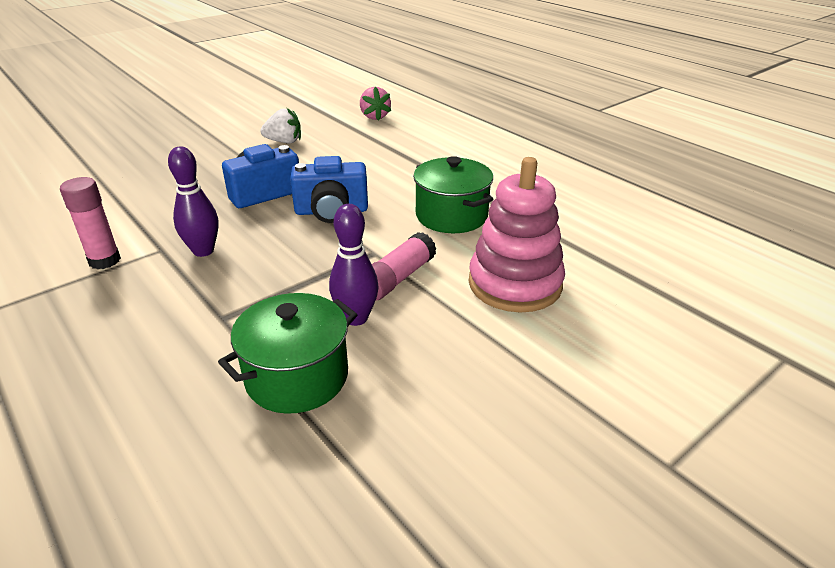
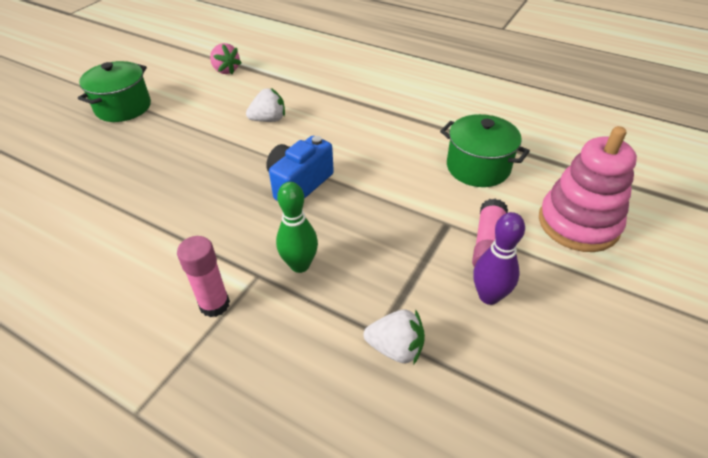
camera: 20 degrees left, 10 degrees up
(203, 251) = (300, 265): purple bowling pin -> green bowling pin
(225, 332) = (395, 348): none -> white strawberry
(297, 377) = (492, 372): green pot -> green pot (123, 107)
(331, 211) = (377, 188): blue camera -> none
(374, 116) = (327, 73): pink strawberry -> pink strawberry (226, 70)

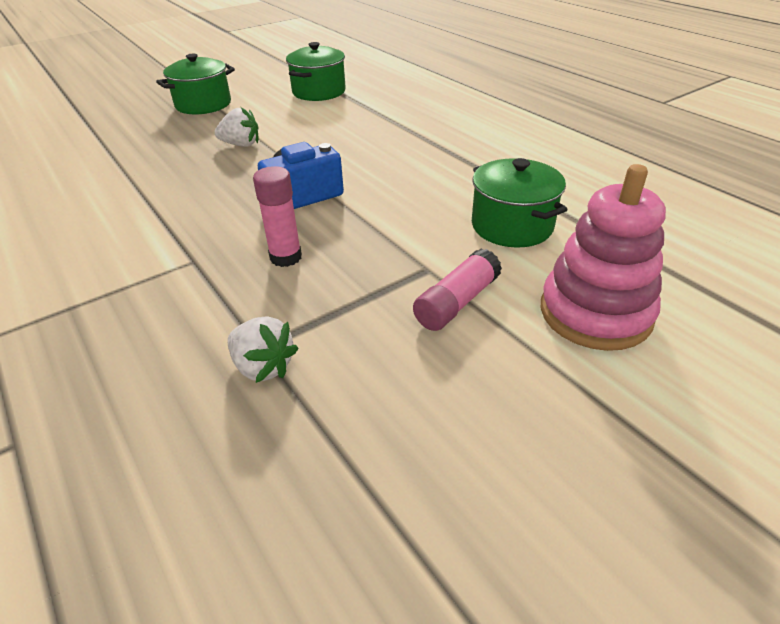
camera: 25 degrees right, 5 degrees down
(214, 304) = (132, 273): pink glue stick -> pink glue stick (286, 257)
(226, 70) = (319, 92): pink strawberry -> green pot
(269, 120) = (322, 137): white strawberry -> white strawberry (241, 145)
(300, 265) = (238, 264): green bowling pin -> none
(489, 296) = (412, 352): purple bowling pin -> none

